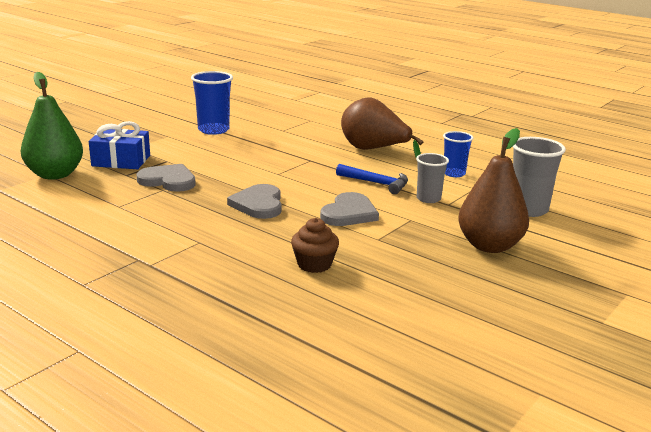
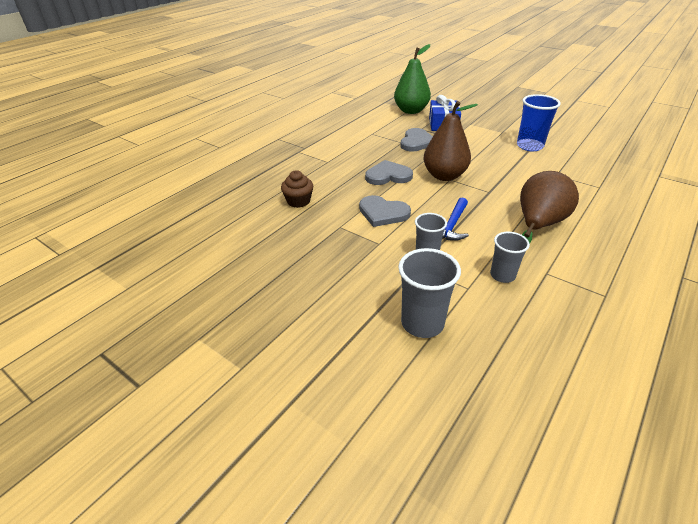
camera: 90 degrees right, 15 degrees up
(454, 173) = (502, 275): blue cup -> grey cup
(489, 246) = (333, 285): brown pear -> brown pear (444, 176)

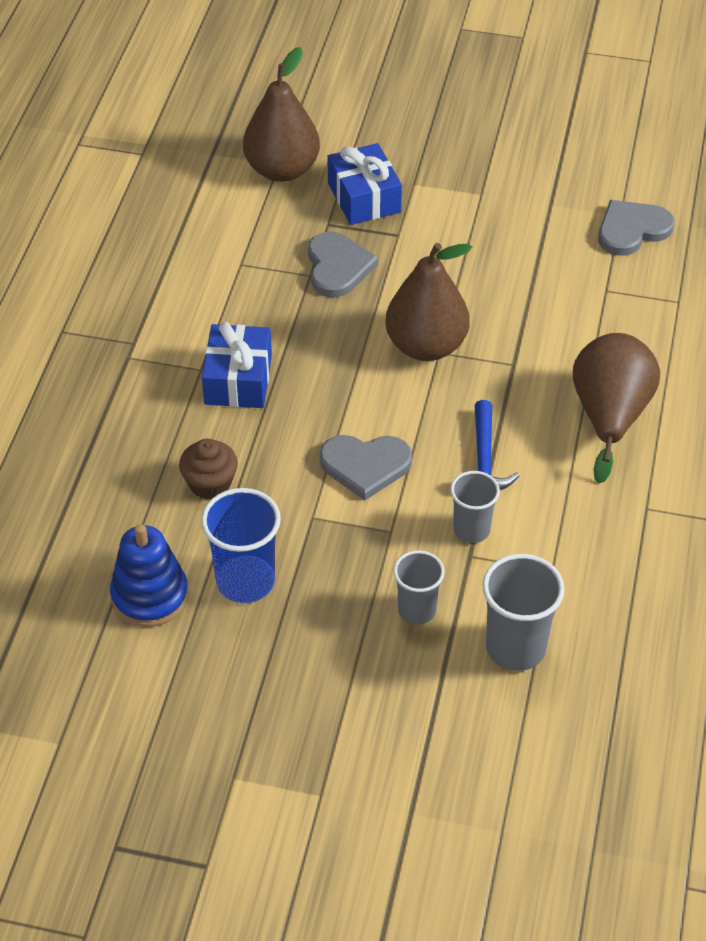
camera: 25 degrees left, 10 degrees up
(231, 237) = (150, 596): none -> blue stacking toy
(342, 168) = (238, 379): none -> blue gift
(388, 176) = (330, 374): grey heart -> grey heart (632, 230)
(411, 111) = (282, 170): green pear -> brown pear
(502, 275) = (590, 532): grey cup -> grey cup (417, 610)
(529, 146) = (541, 223): blue cup -> blue cup (245, 581)

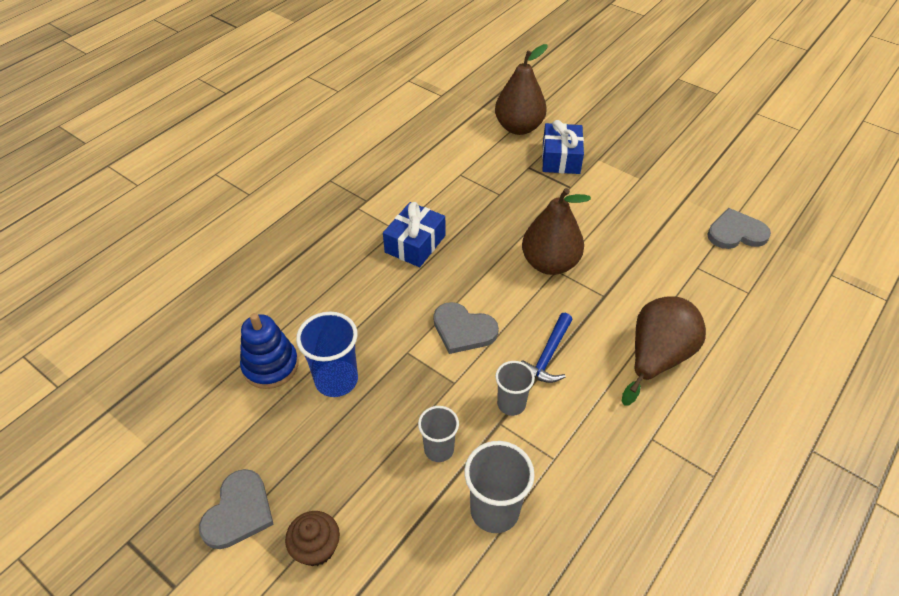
camera: 25 degrees right, 0 degrees up
(210, 483) = (356, 304): brown cupcake -> brown cupcake (316, 548)
(338, 267) = (520, 195): grey heart -> grey heart (238, 512)

